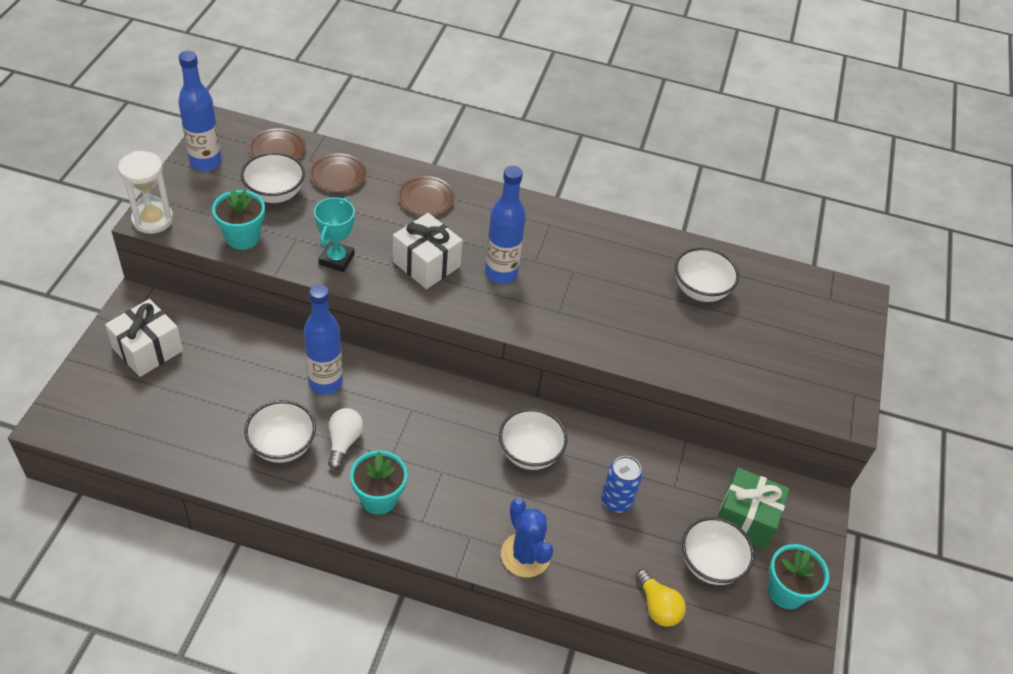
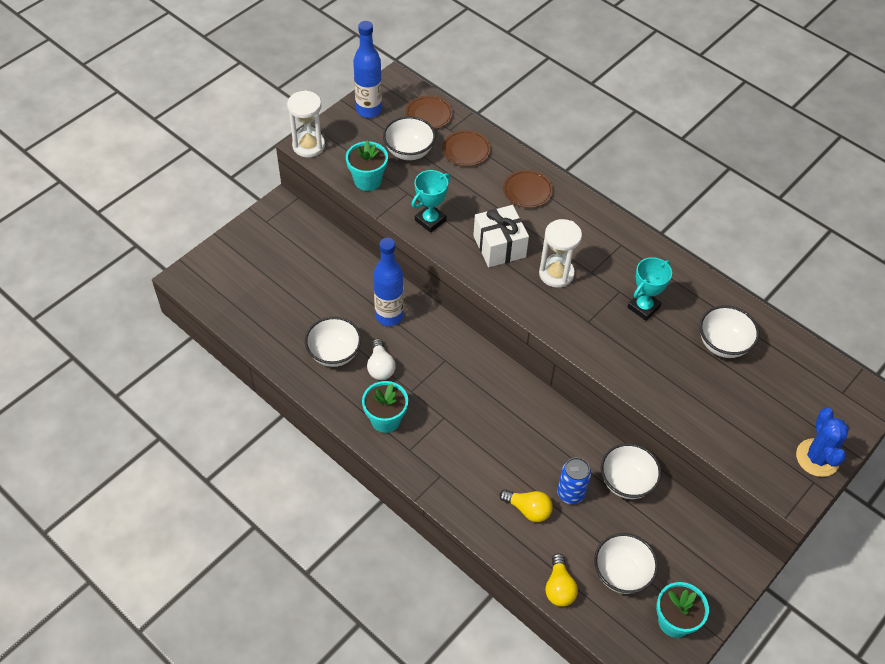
camera: 30 degrees right, 5 degrees up
(148, 350) = (272, 246): white gift -> none
(343, 442) = (380, 367): white light bulb -> white light bulb turned 135 degrees clockwise
(501, 273) = (556, 274): blue bottle -> white hourglass
(525, 555) = (475, 506): blue cactus -> blue cactus (817, 458)
(530, 453) = (520, 429): white bowl -> white bowl (626, 482)
(582, 536) = (528, 509): none -> yellow light bulb
(605, 279) = (643, 307): none -> turquoise trophy
(746, 519) = (673, 550): green gift -> none

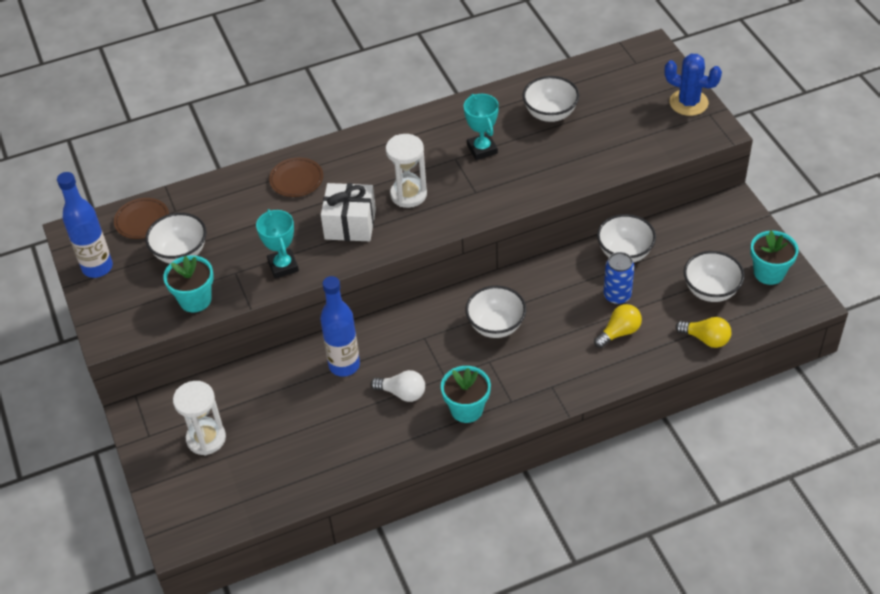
camera: 60 degrees left, 5 degrees down
(308, 146) = (110, 336): white hourglass -> white hourglass (206, 438)
(334, 353) = (363, 427): white bowl -> white bowl (496, 326)
(466, 150) = (212, 207): brown plate -> none

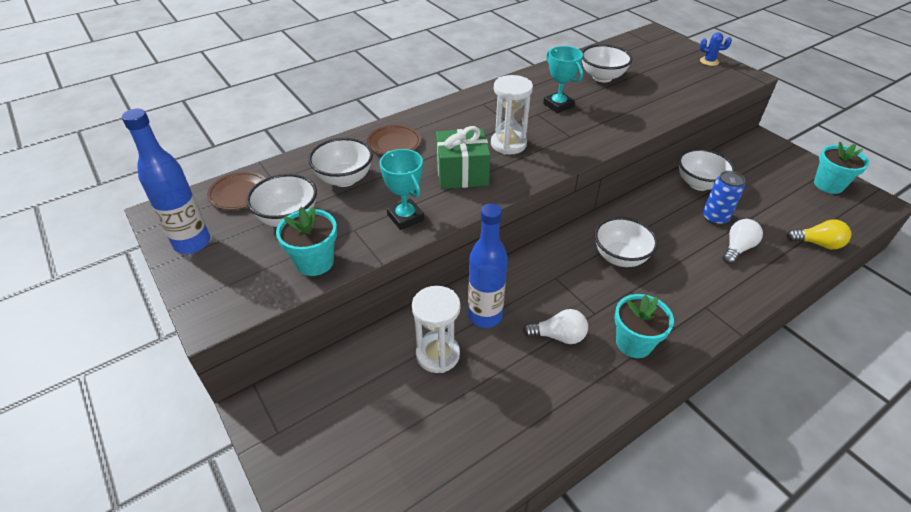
camera: 15 degrees left, 5 degrees down
(206, 438) = (351, 424): white hourglass -> white hourglass (438, 354)
(350, 224) = (462, 173): white gift -> green gift
(619, 332) = (737, 248): yellow light bulb -> white light bulb
(688, 103) = (709, 61): blue cactus -> blue cactus, size x0.57
(711, 290) = (792, 204): white bowl -> white bowl (344, 179)

